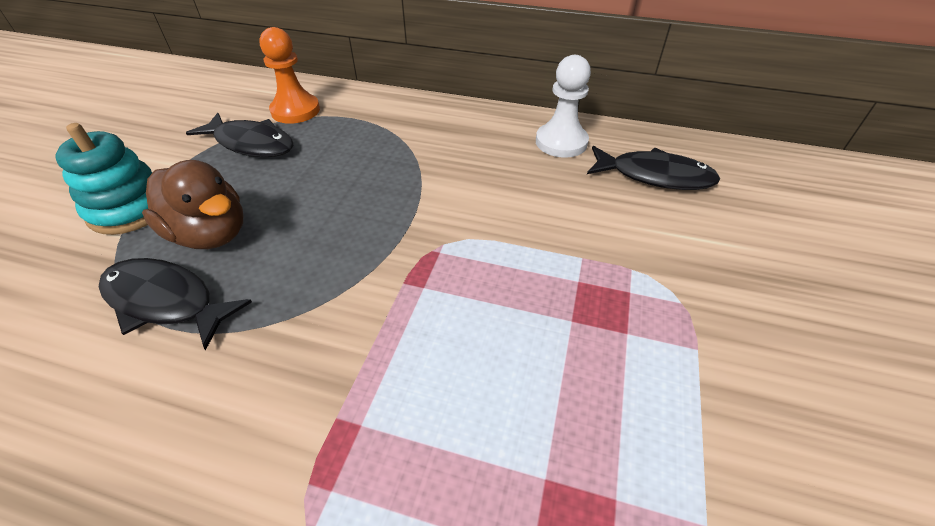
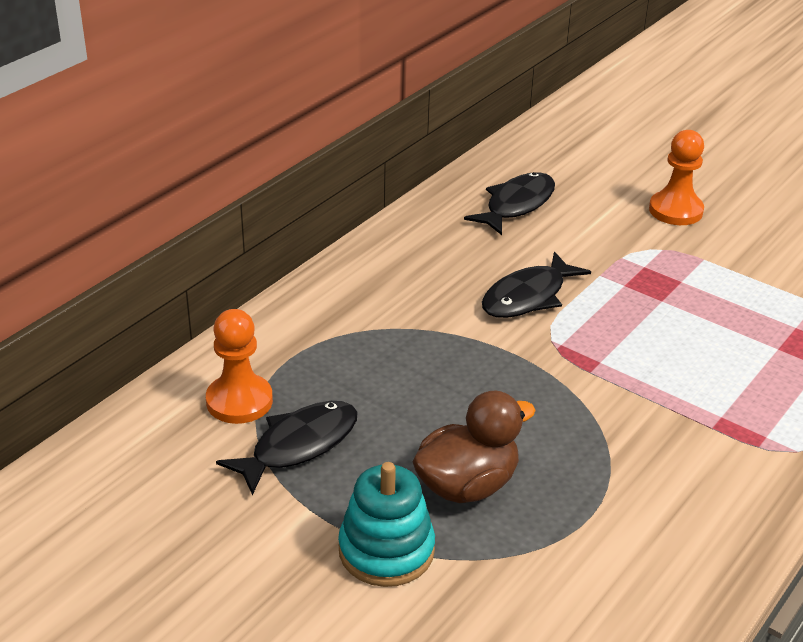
camera: 70 degrees left, 10 degrees down
(166, 301) = (557, 517): black fish -> black fish (528, 297)
(561, 142) = (435, 234): white pawn -> none
(780, 300) = (675, 210): none -> orange pawn

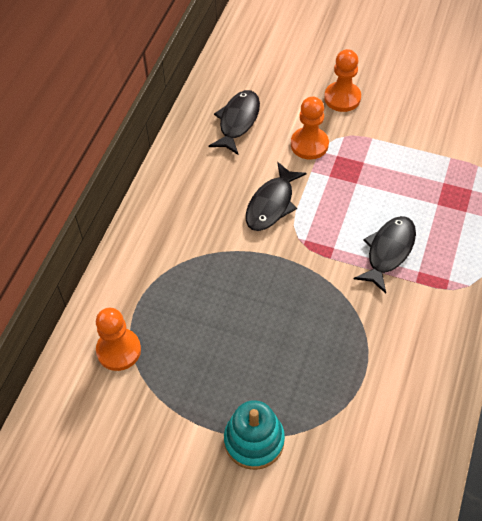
camera: 15 degrees left, 20 degrees up
(299, 446) = (171, 375): black fish -> black fish (388, 251)
(467, 485) = (285, 374): brown duck -> none
(608, 247) = (309, 144): none -> orange pawn

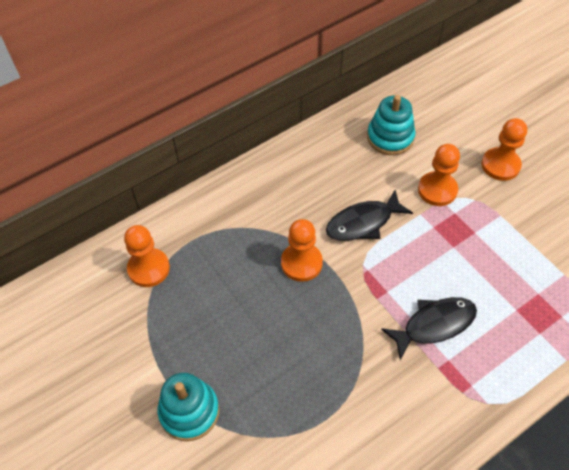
camera: 35 degrees right, 0 degrees up
(238, 121) = (390, 137): black fish -> turquoise stacking toy
(248, 266) = (301, 263): none -> orange pawn

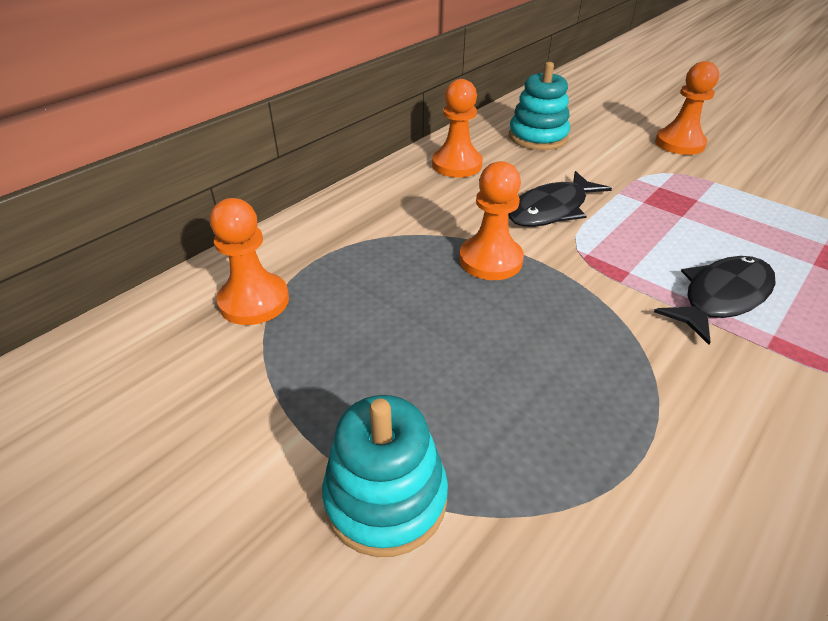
camera: 15 degrees left, 15 degrees down
(437, 190) = (623, 170): orange pawn -> orange pawn (457, 165)

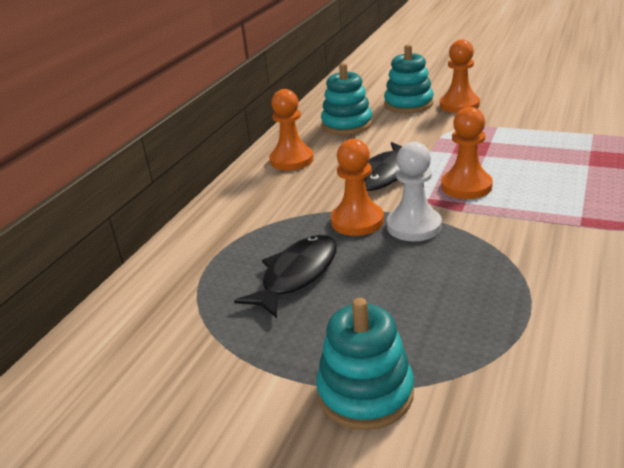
camera: 15 degrees left, 10 degrees down
(254, 301) = (179, 300): orange pawn -> orange pawn (466, 186)
(553, 286) = (414, 226): none -> white pawn
(620, 128) = (408, 104): none -> turquoise stacking toy
(721, 297) = (537, 202): black fish -> black fish (296, 275)

